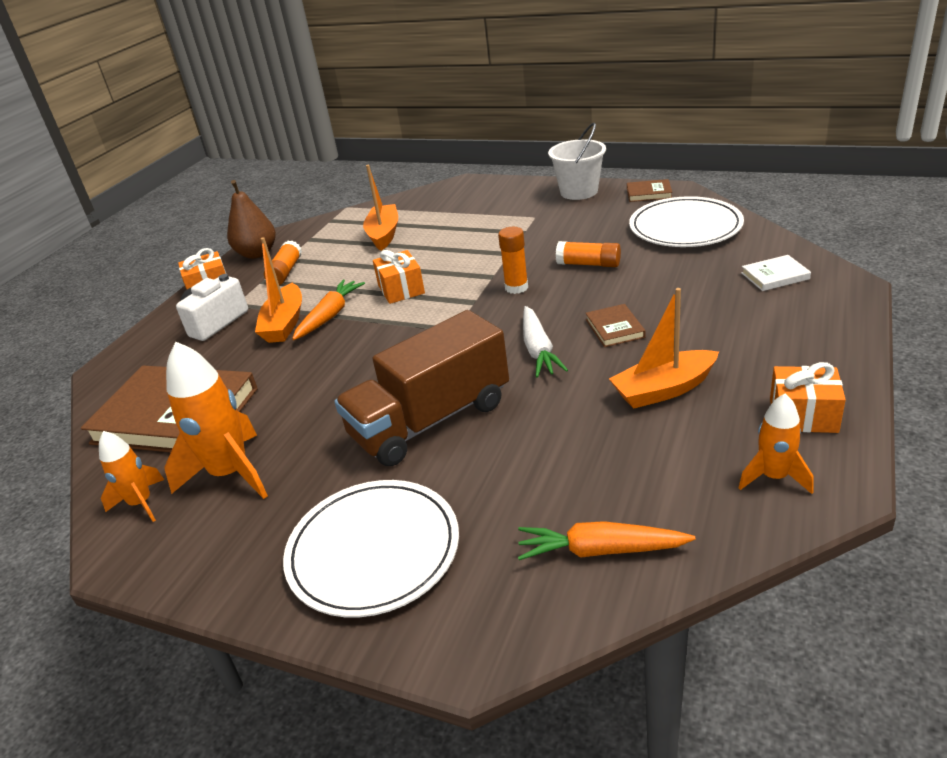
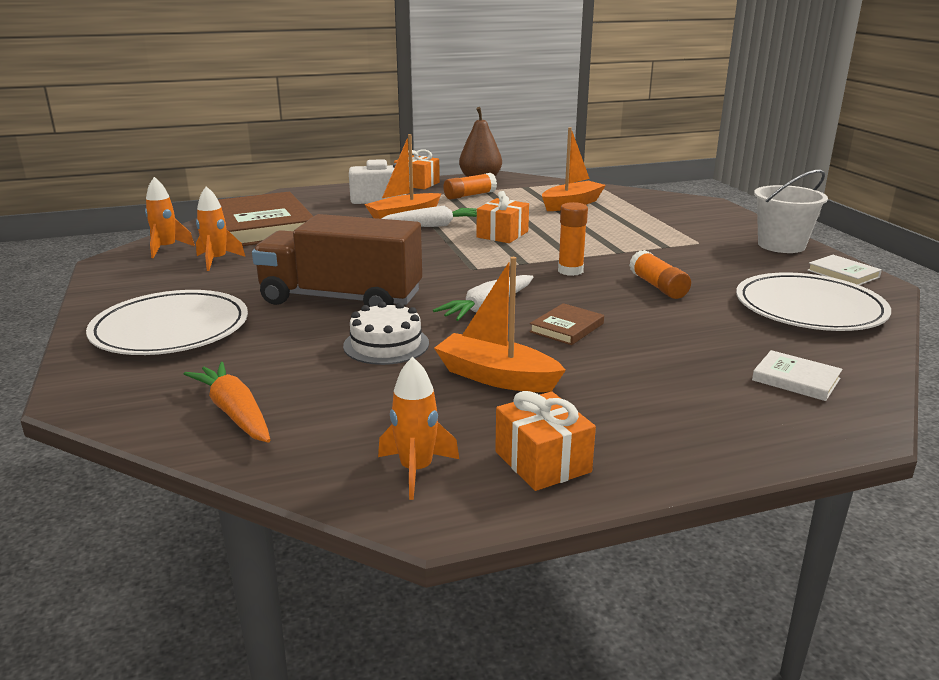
camera: 45 degrees right, 10 degrees down
(231, 473) = (217, 261): orange rocket -> orange rocket, size x0.58
(330, 316) = (433, 226): orange carrot -> white carrot
(553, 424) = (386, 344): none -> white cake
(649, 193) = (843, 274): brown book -> white book

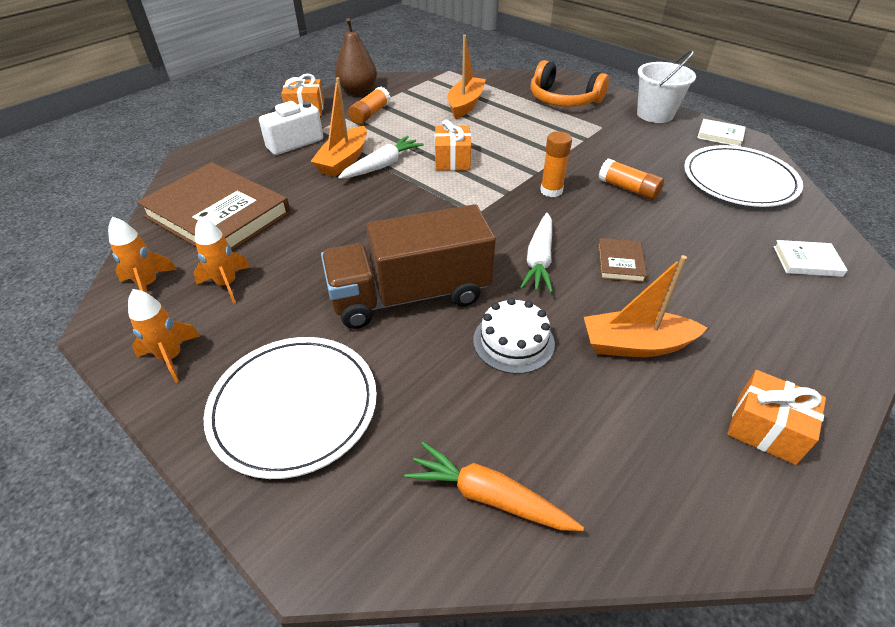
camera: 30 degrees left, 20 degrees up
(416, 470) = (701, 488): orange rocket -> orange rocket (171, 357)
(685, 218) = (563, 99): none -> orange headphones

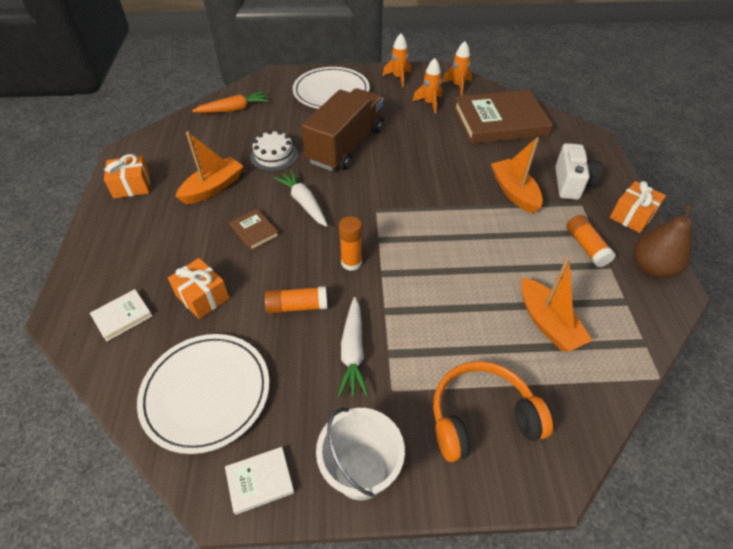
camera: 135 degrees right, 5 degrees up
(382, 165) = (486, 205): white carrot -> white carrot (353, 352)
(452, 160) = (453, 243): orange gift -> orange gift (202, 297)

